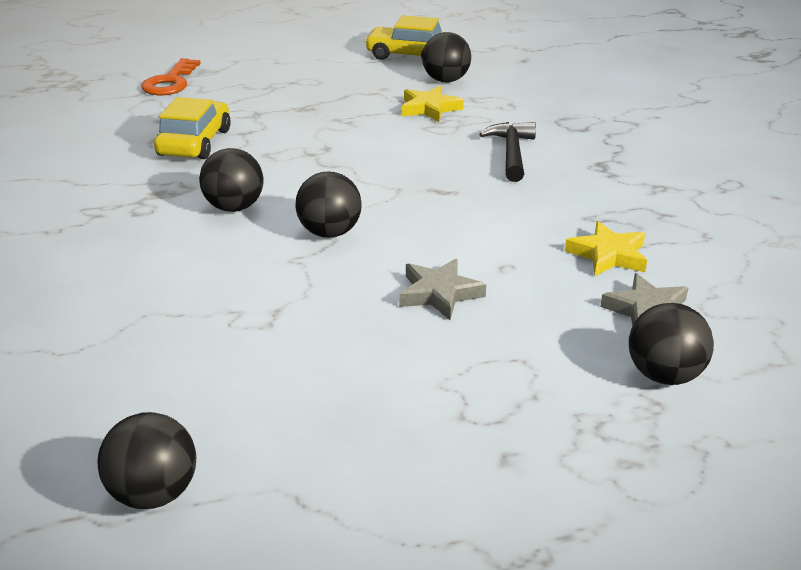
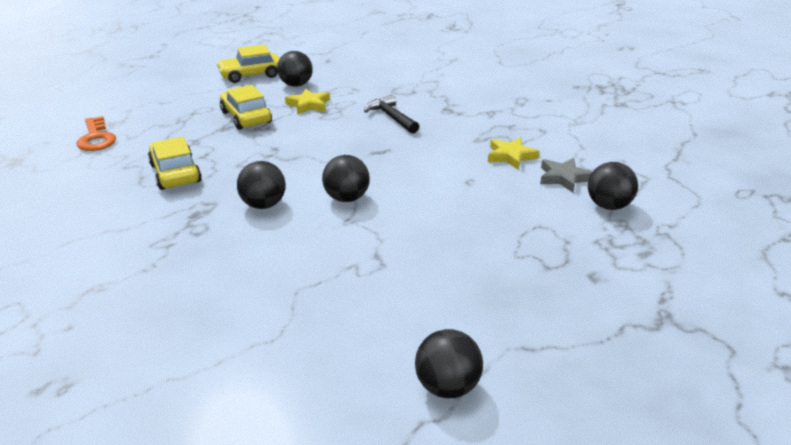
camera: 35 degrees left, 0 degrees up
(341, 103) = (246, 117): none -> yellow car
(439, 293) = (454, 208): grey star -> none

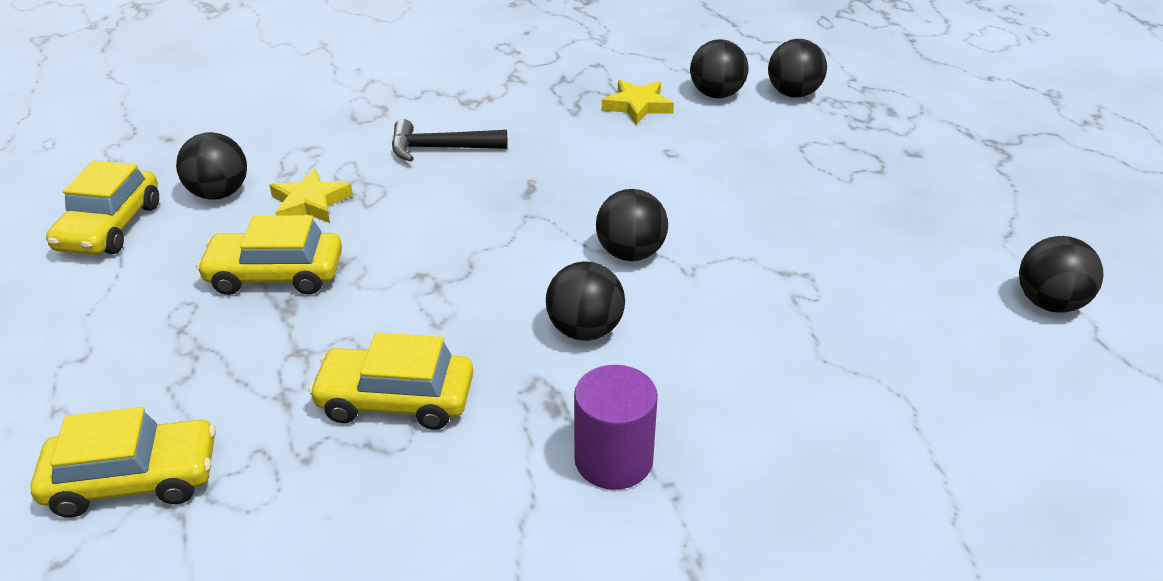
camera: 60 degrees left, 5 degrees up
(96, 138) = (133, 479): orange key -> yellow car
(163, 243) = (613, 460): none -> purple cylinder
(564, 178) = (716, 94): grey star -> black ball

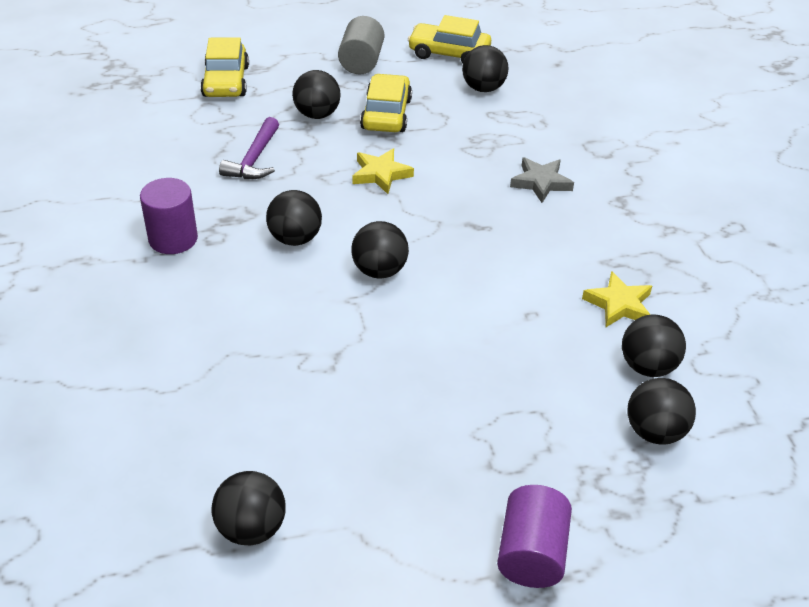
camera: 95 degrees right, 5 degrees up
(110, 313) = (361, 62): none -> grey cylinder
(268, 345) = (317, 114): none -> black ball
(310, 203) = (468, 124): yellow star -> yellow star (381, 174)
(396, 400) = (254, 159): yellow car -> purple hammer
(440, 148) = (541, 183): black hammer -> grey star
(959, 149) = (531, 553): none -> purple cylinder

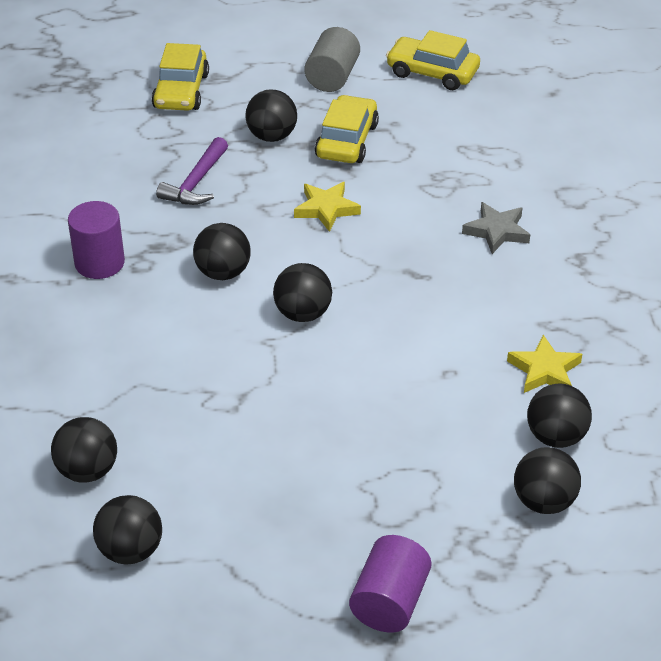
camera: 10 degrees right, 0 degrees up
(483, 88) = (461, 117): black ball -> black ball (87, 471)

